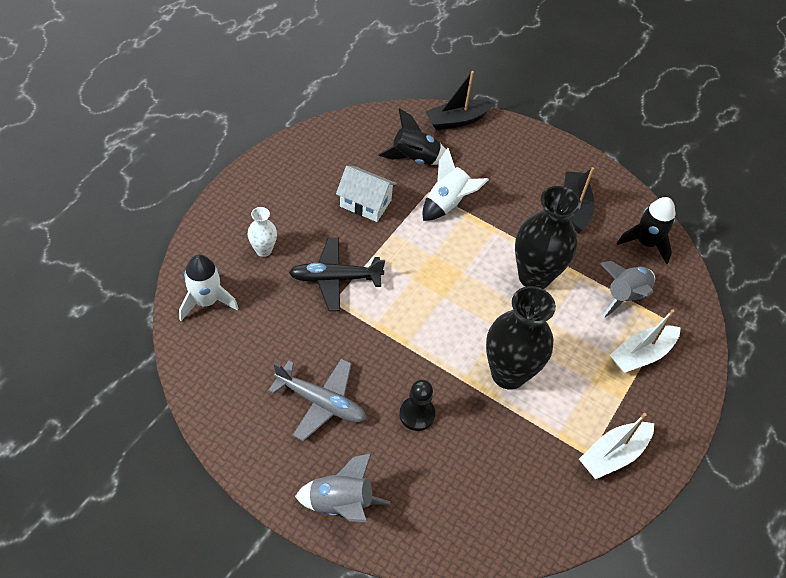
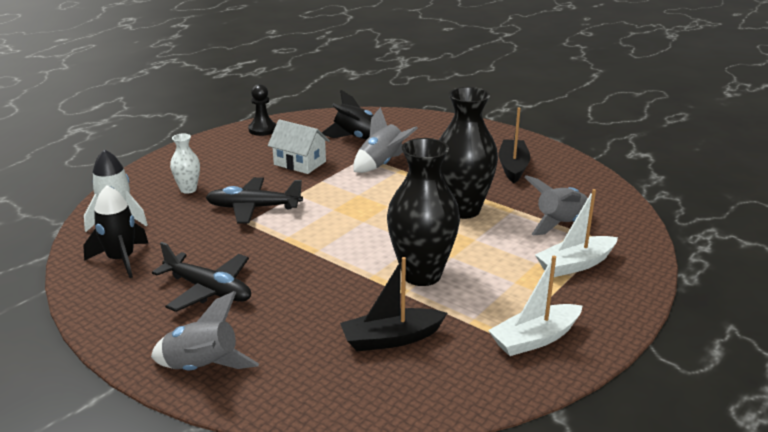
camera: 10 degrees right, 25 degrees down
(321, 402) = (208, 290): grey plane -> black plane
(417, 414) = (311, 301): black pawn -> black pawn (262, 129)
(447, 203) = (382, 164): white rocket -> grey rocket
(456, 120) = (403, 117): black boat -> black boat (391, 339)
(645, 243) = (586, 190): black rocket -> black rocket (121, 259)

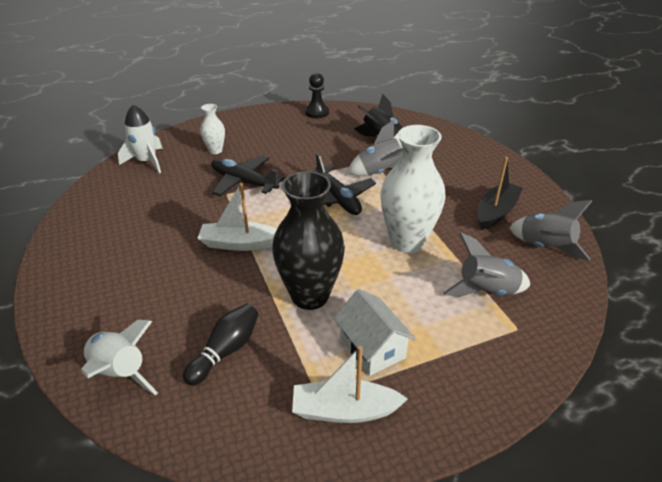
camera: 30 degrees right, 10 degrees up
(121, 259) = (117, 196): black rocket -> none
(202, 367) = (75, 314): grey rocket -> grey rocket (545, 247)
(208, 290) = (144, 245): black plane -> black plane (337, 198)
(300, 163) = (316, 151): white house -> white house (372, 347)
(309, 391) = (120, 372): none -> white rocket
(391, 339) = (225, 351): black boat -> black bowling pin
(462, 210) = (407, 242): black vase -> white vase
(575, 264) = (460, 343): white boat -> white boat (239, 244)

